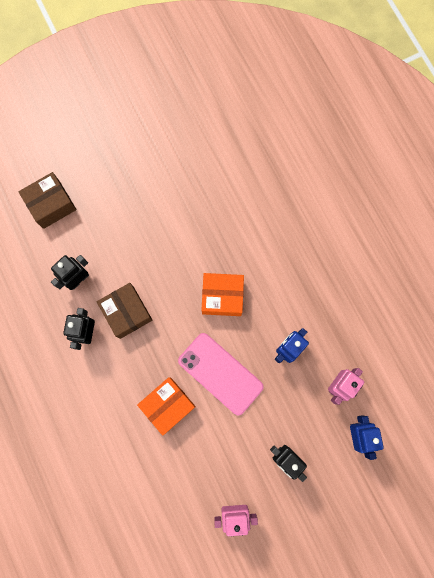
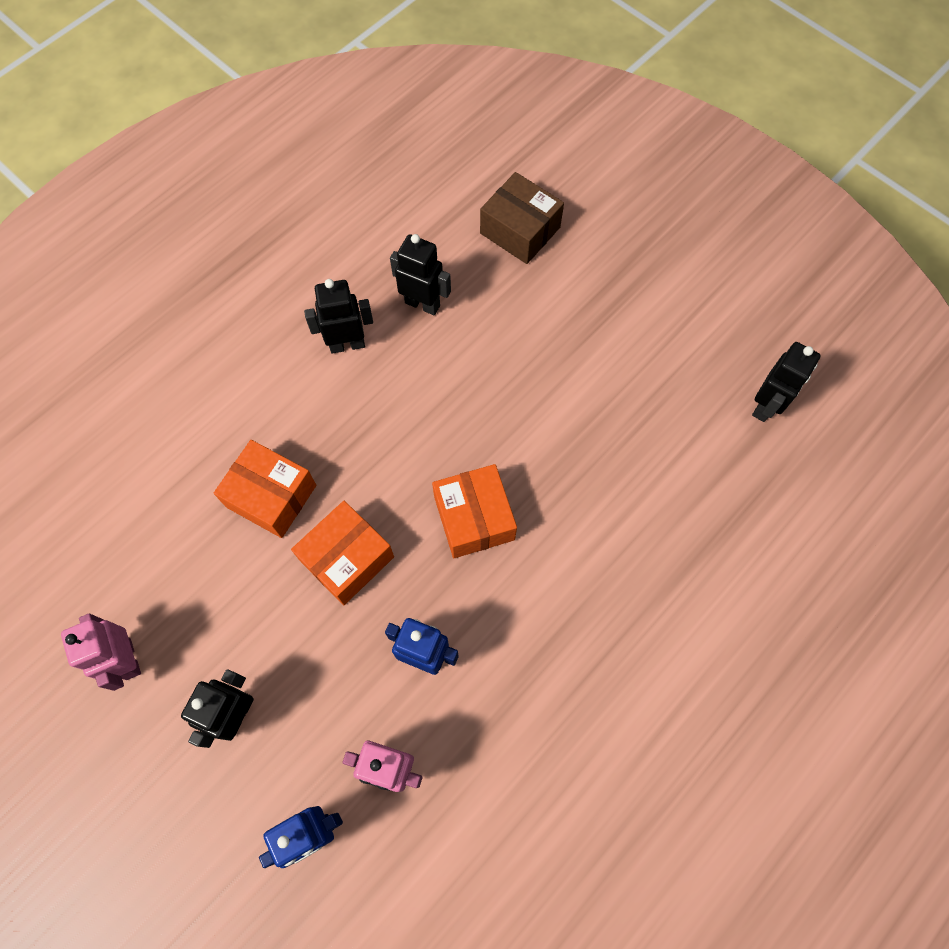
camera: 70 degrees right, 10 degrees down
(127, 312) = (396, 387): brown box -> none
(216, 119) = (766, 406): none -> black robot
(220, 373) = (347, 559): pink phone -> orange box

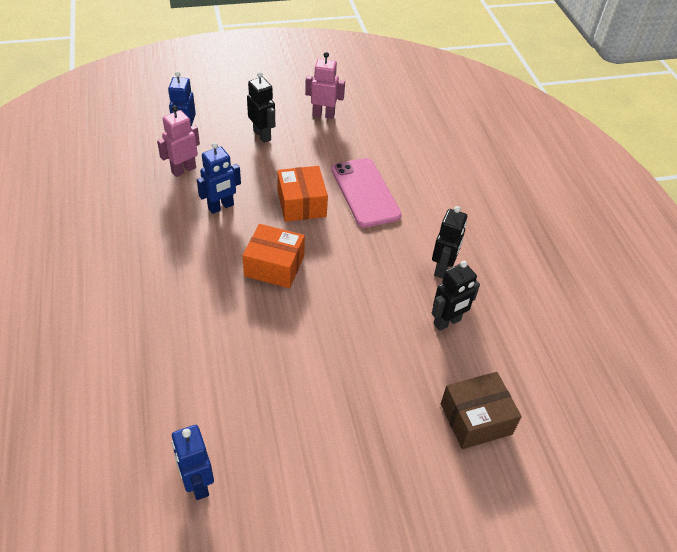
camera: 120 degrees right, 20 degrees down
(271, 496) = (365, 192): orange box -> pink phone
(766, 406) = (197, 483): black robot -> blue robot

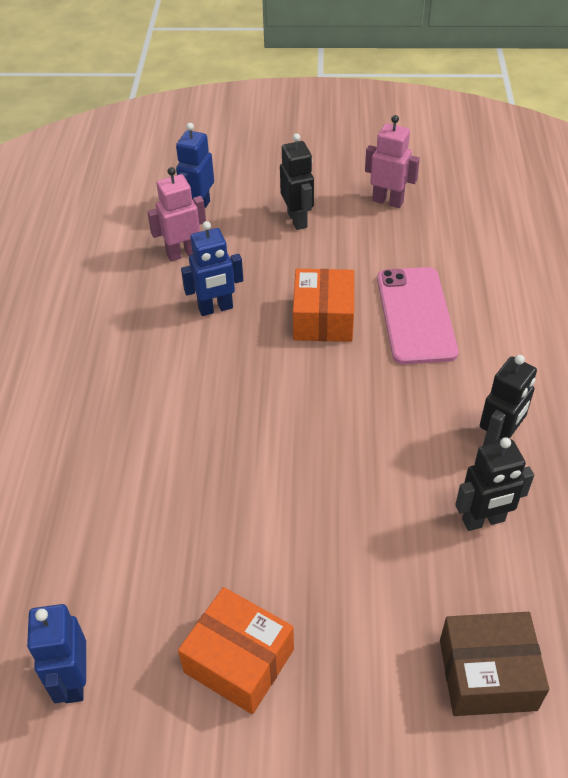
camera: 20 degrees right, 0 degrees up
(274, 266) = (262, 399): orange box -> orange box (239, 660)

